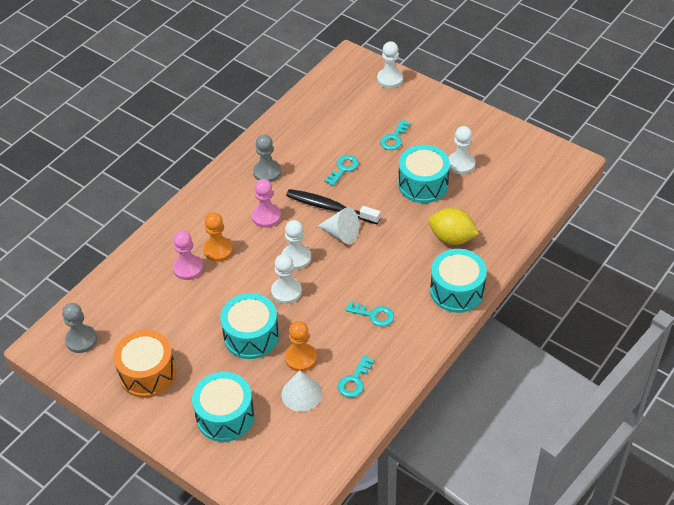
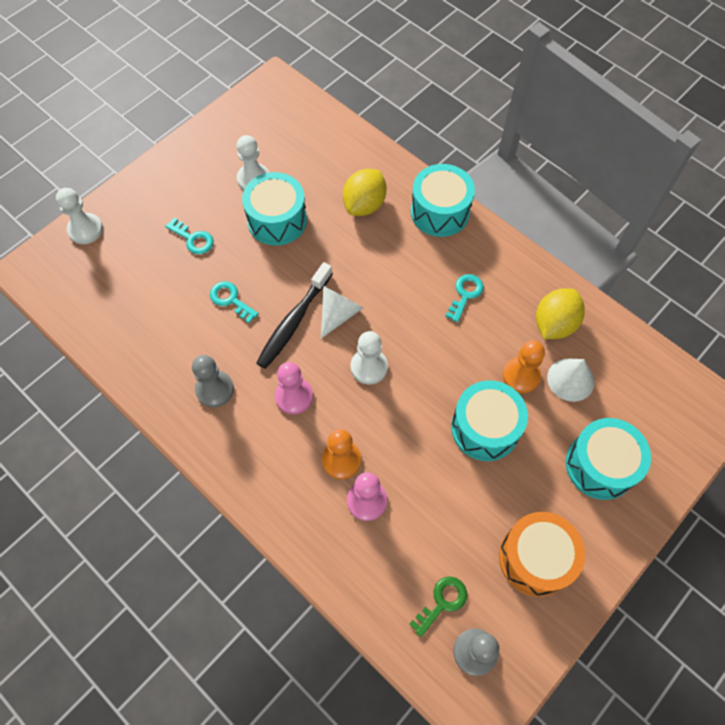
camera: 85 degrees left, 15 degrees up
(115, 318) = (442, 602): none -> green key
(286, 291) = (421, 383): white pawn -> none
(354, 380) = (554, 324): turquoise key -> yellow lemon

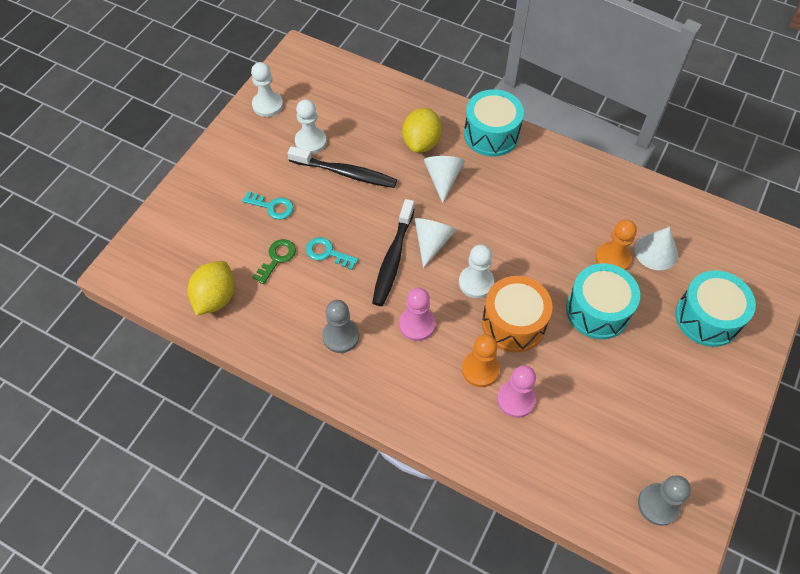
camera: 15 degrees left, 5 degrees down
(85, 230) = (164, 221): white pawn -> white pawn (267, 105)
(277, 220) = (345, 173): turquoise drum -> black toothbrush
(373, 248) = (443, 179): none -> white cone
(442, 602) = (614, 470): green key -> green key (277, 258)
(465, 294) = (539, 200): turquoise key -> none
(535, 558) = (681, 410): orange drum -> orange drum (513, 323)
(554, 324) = (625, 208): yellow lemon -> yellow lemon (215, 298)

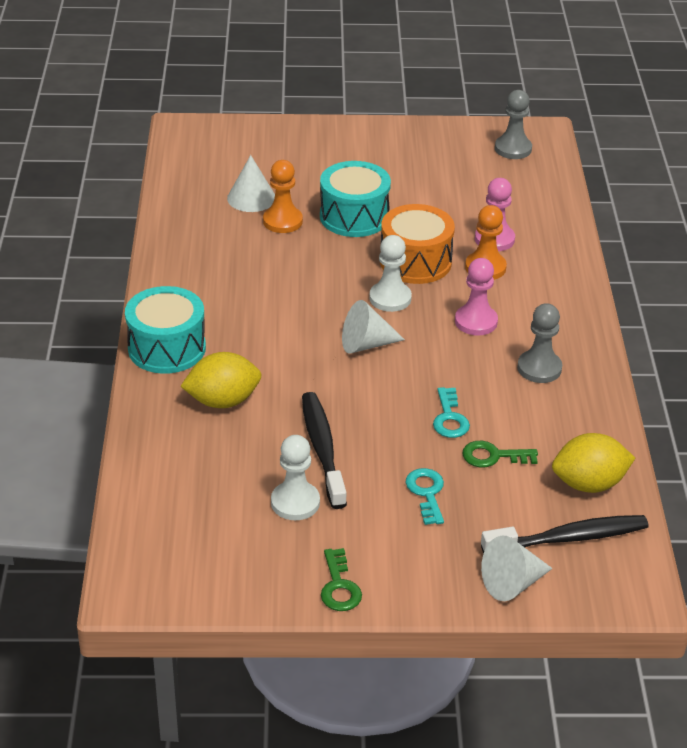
camera: 120 degrees left, 20 degrees down
(235, 134) = (339, 586): none -> green key
(267, 105) = (261, 577): white pawn -> none
(393, 259) = (412, 365): black toothbrush -> black toothbrush (569, 538)
(443, 179) = (268, 365): white cone -> white cone (512, 583)
(707, 318) = (306, 157): turquoise drum -> none

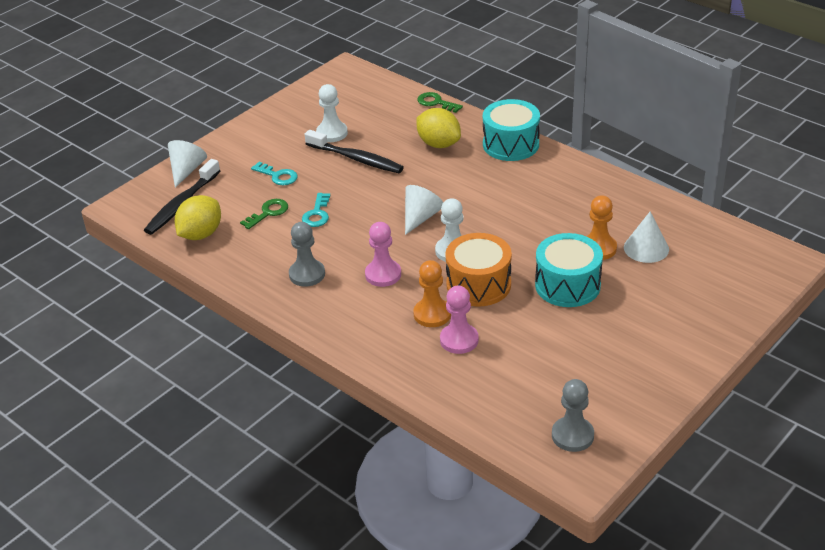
camera: 135 degrees right, 0 degrees up
(223, 401) = (438, 144): yellow lemon -> yellow lemon turned 75 degrees counterclockwise
(339, 586) = (263, 121): green key -> green key (436, 102)
(449, 418) = (317, 214): turquoise key -> turquoise key turned 120 degrees counterclockwise

